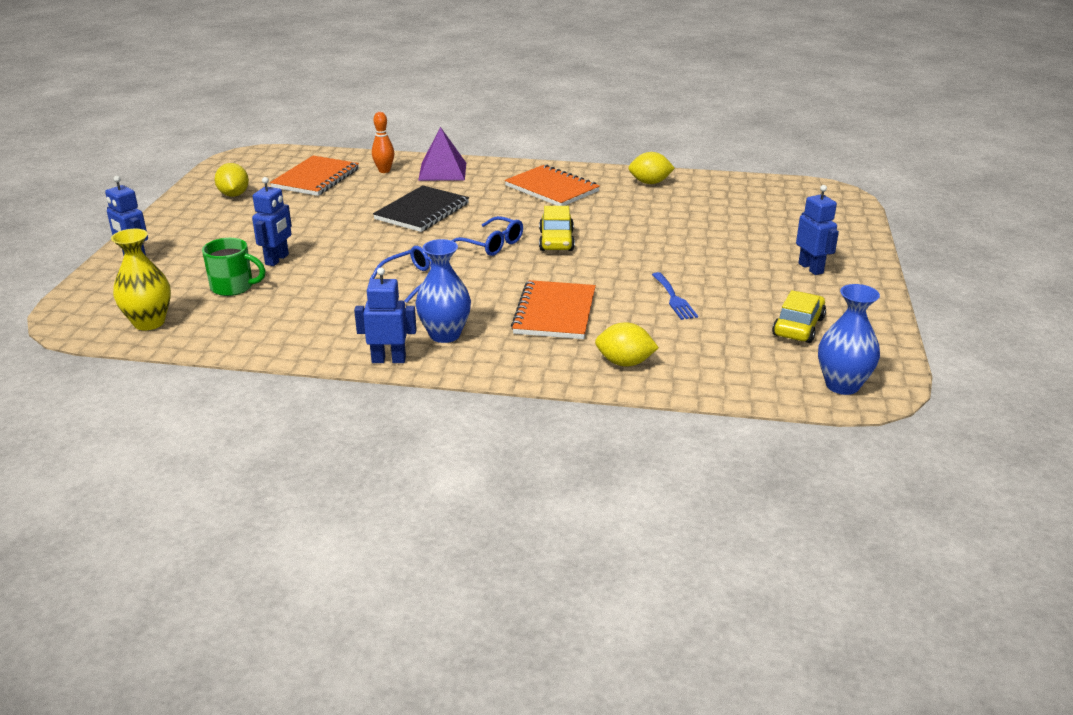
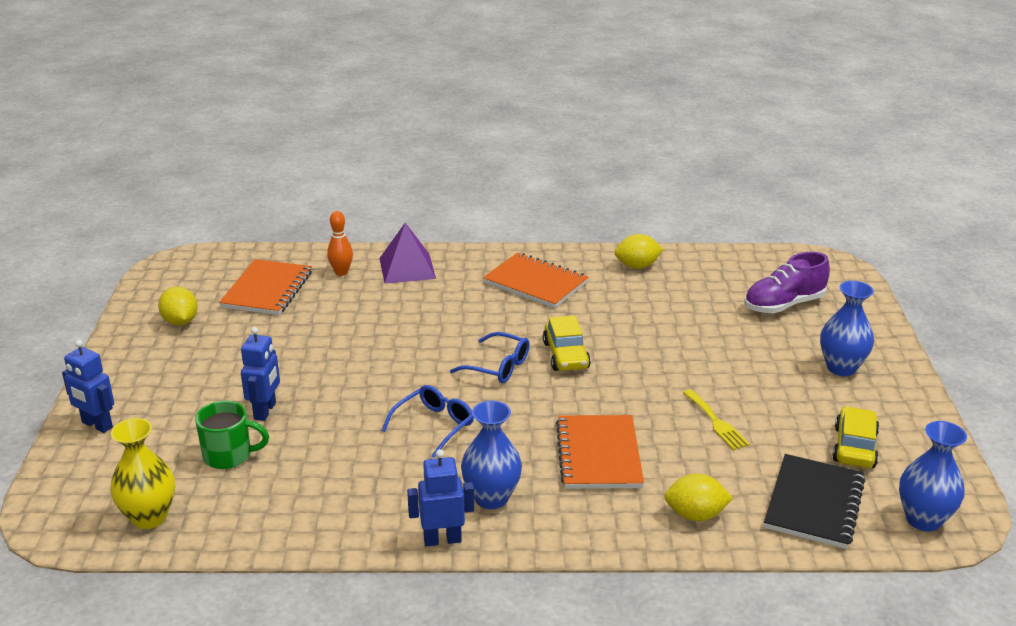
camera: 10 degrees left, 0 degrees up
(422, 211) = (405, 327): black notebook -> black notebook (814, 503)
(674, 298) = (716, 422): blue fork -> yellow fork
(775, 219) = (783, 305): none -> purple shoe
(811, 268) = (841, 368): blue robot -> blue vase

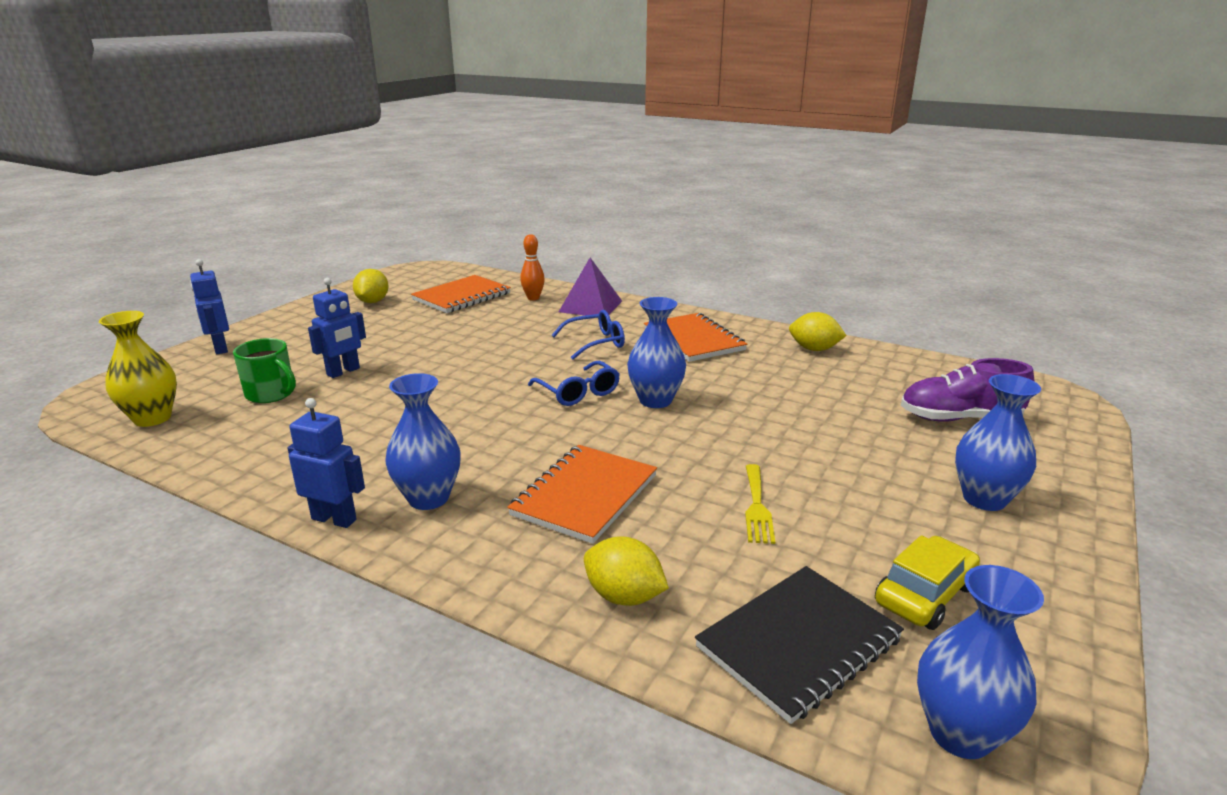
camera: 30 degrees right, 5 degrees down
(434, 425) = (460, 421): blue glasses -> blue glasses (595, 343)
(565, 355) = (655, 400): yellow car -> blue vase

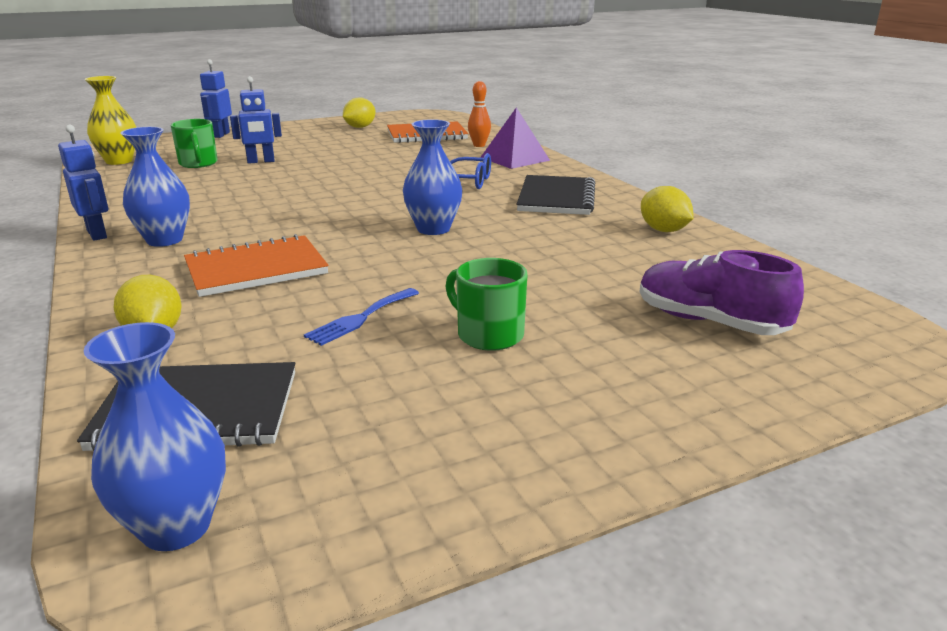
camera: 35 degrees right, 0 degrees up
(578, 392) = (385, 209): blue glasses -> none
(693, 340) = (556, 198): orange notebook -> black notebook
(757, 507) = (360, 318): yellow fork -> blue fork
(862, 483) = (488, 334): none -> green mug
(925, 594) = (364, 428): yellow car -> none
(984, 499) = (587, 389): blue vase -> none

